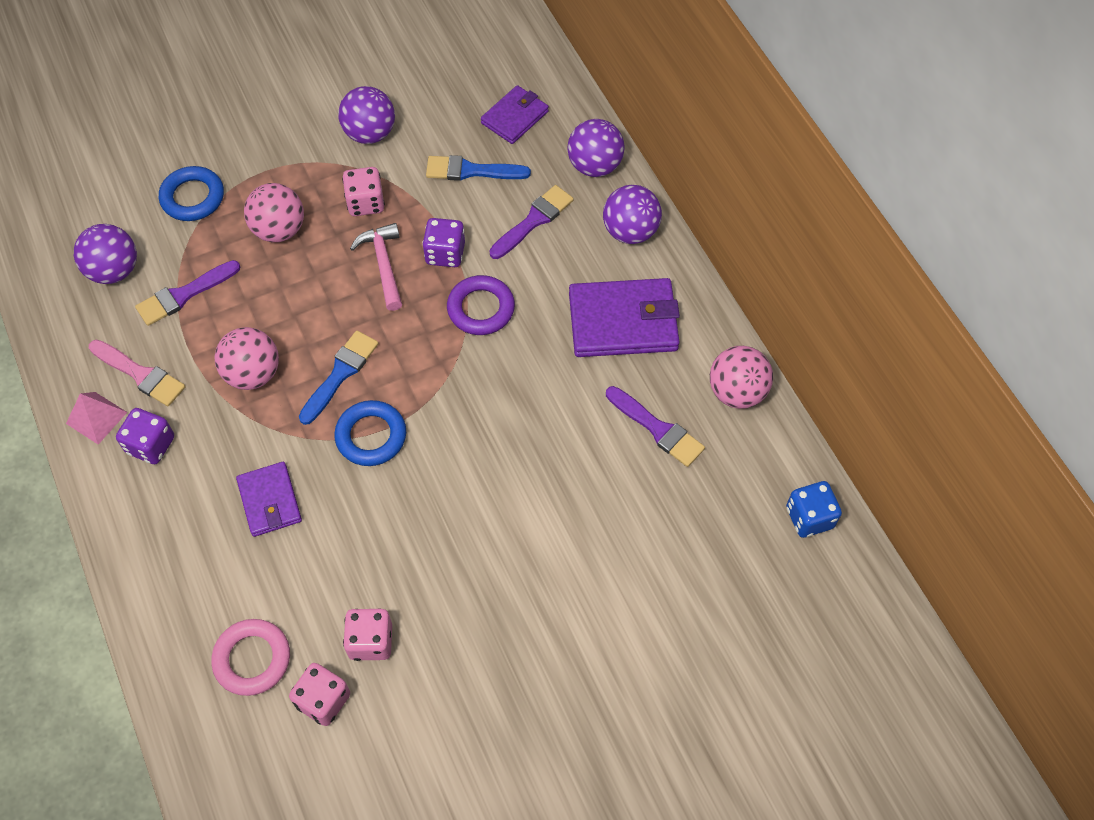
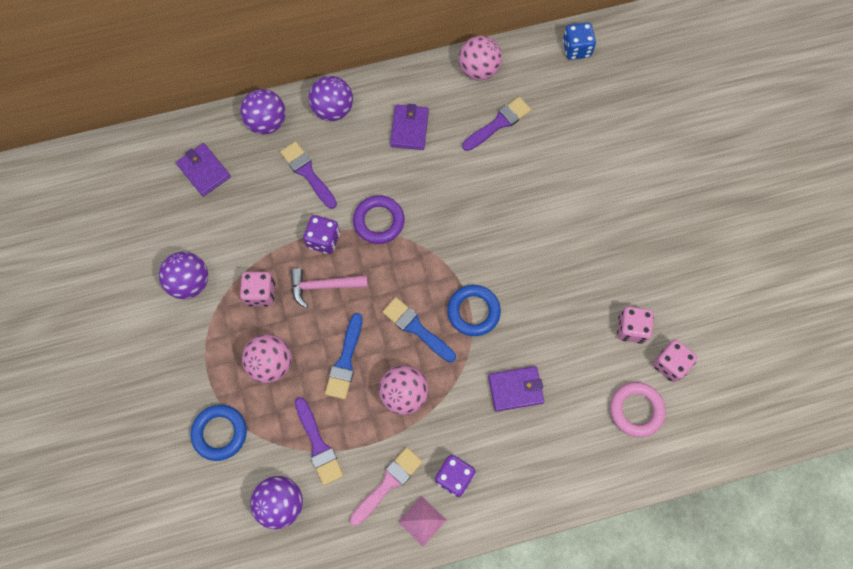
camera: 80 degrees left, 10 degrees up
(471, 171) = (249, 210): blue brush -> blue brush (345, 361)
(623, 322) = (409, 129): purple wallet -> purple wallet, size x0.60

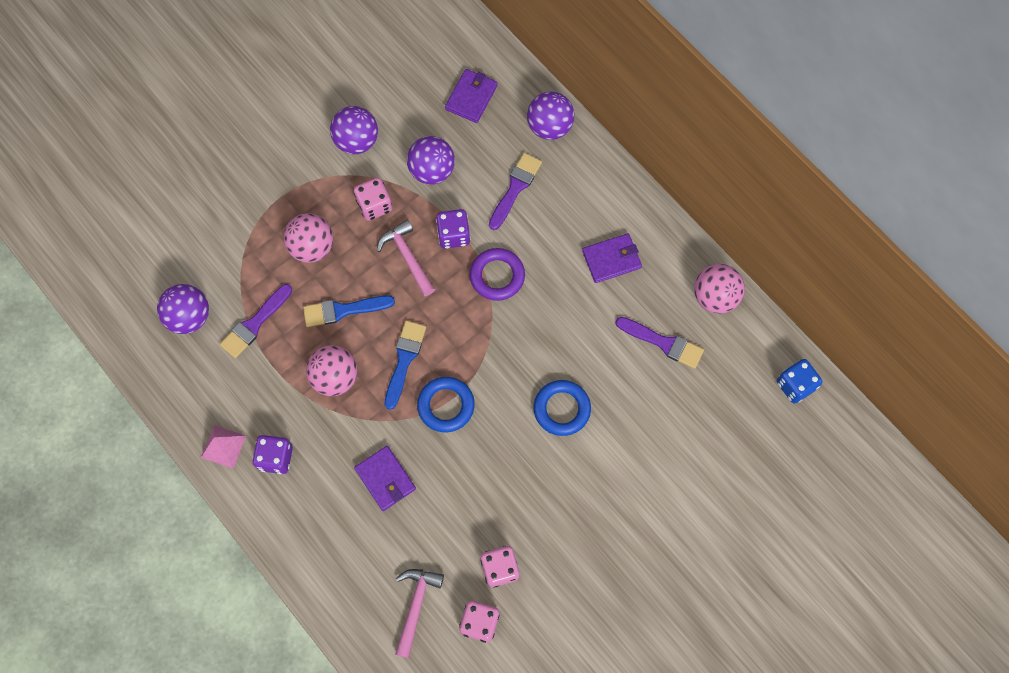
camera: 65 degrees right, 0 degrees up
(220, 433) = (230, 235): blue ring -> blue ring (562, 409)
(333, 109) = (595, 179): purple ball -> purple ball (432, 170)
(388, 483) = (245, 401): pink brush -> none
(636, 410) = (416, 606): pink ring -> pink hammer

